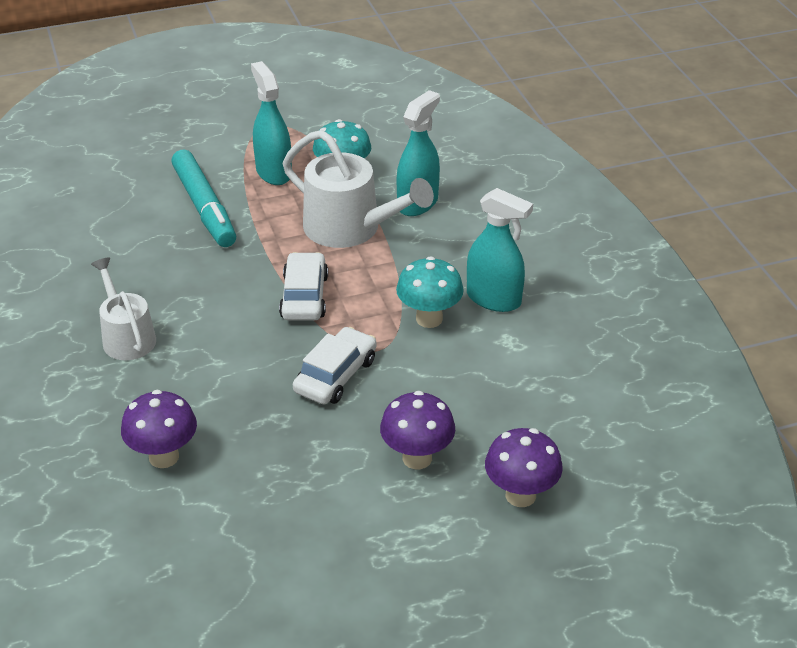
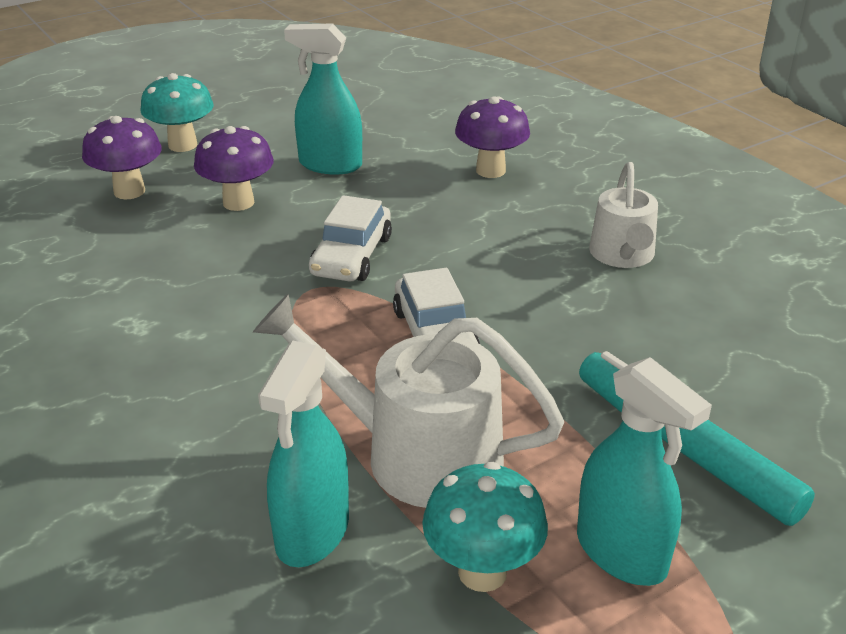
camera: 165 degrees right, 5 degrees down
(127, 337) = (622, 255): white watering can -> white watering can turned 45 degrees clockwise
(429, 319) = (251, 334): turquoise mushroom -> turquoise mushroom (182, 145)
(494, 299) = (159, 376): turquoise spray bottle -> turquoise spray bottle (330, 165)

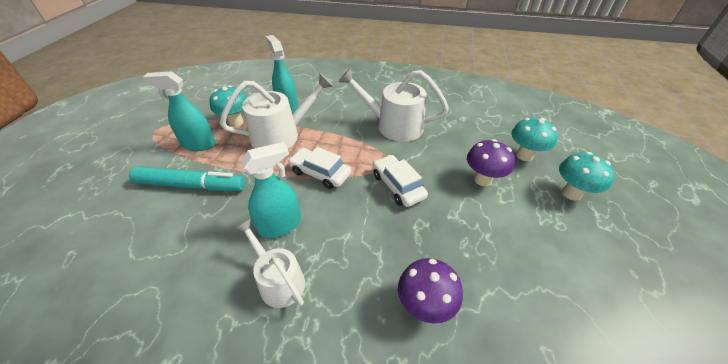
camera: 135 degrees right, 10 degrees up
(129, 191) = (524, 155): purple mushroom -> turquoise mushroom
(191, 335) = (394, 126): none -> white watering can
(330, 165) = (499, 234): turquoise spray bottle -> turquoise spray bottle (280, 225)

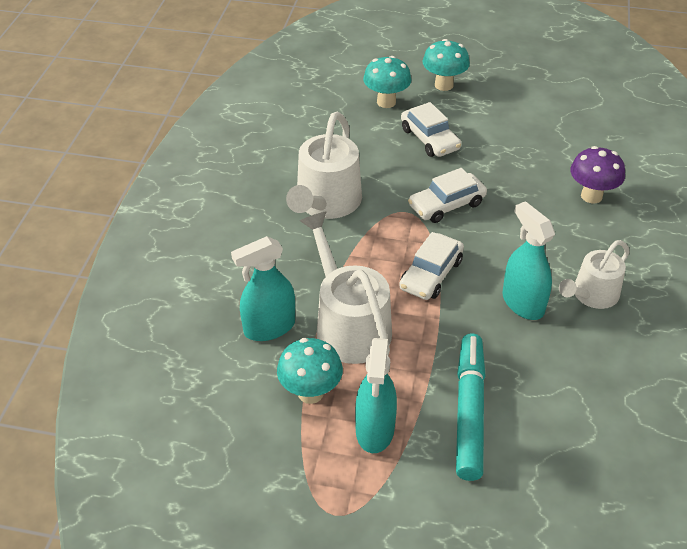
camera: 90 degrees left, 0 degrees up
(483, 180) = (429, 139): purple mushroom -> white car

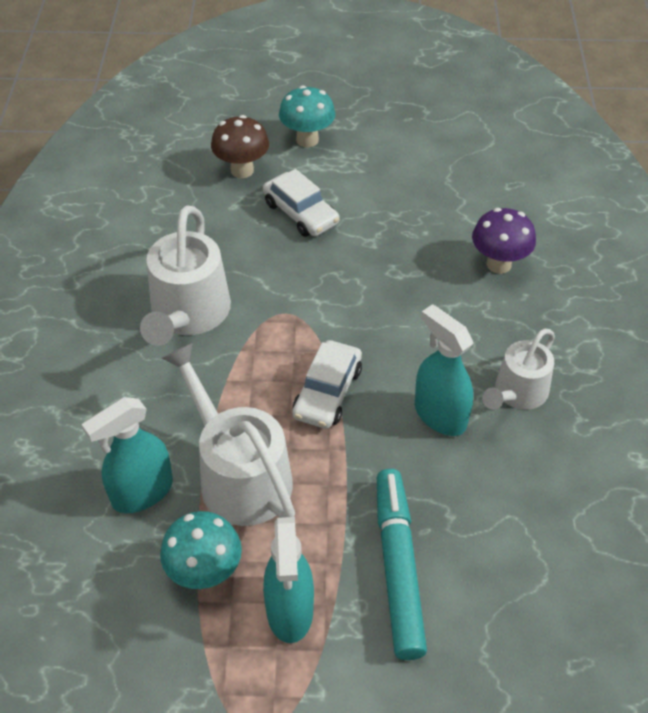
camera: 10 degrees left, 5 degrees up
(386, 102) = (242, 170): turquoise mushroom -> brown mushroom
(446, 205) = (333, 297): white car -> none

